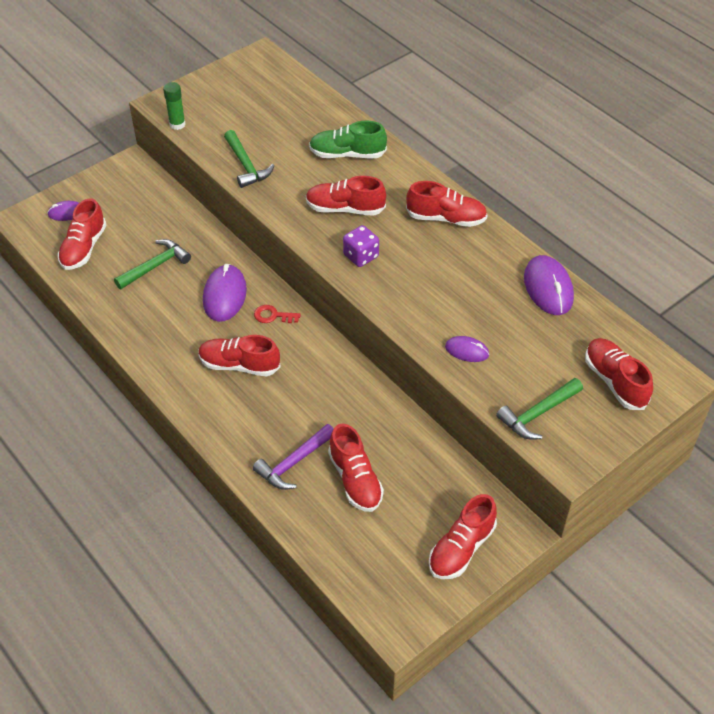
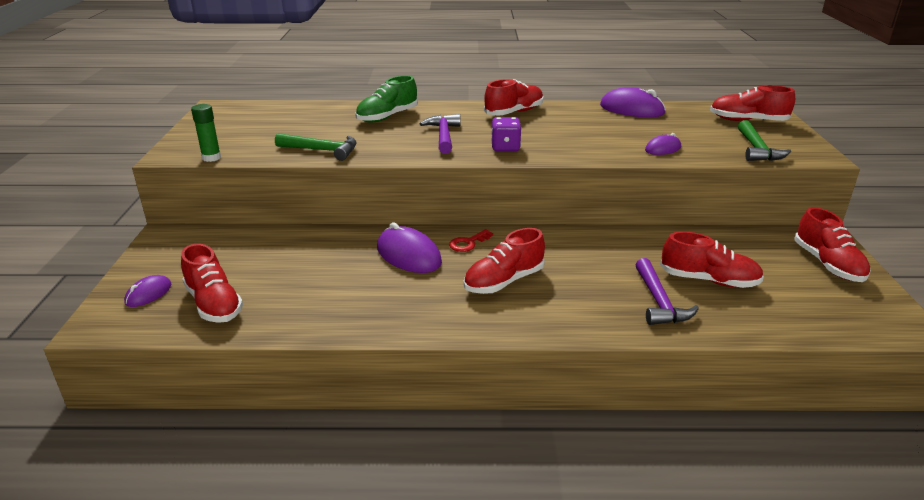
camera: 50 degrees left, 20 degrees down
(155, 266) = (312, 274): green hammer -> none
(345, 209) = (443, 136): red shoe -> purple hammer

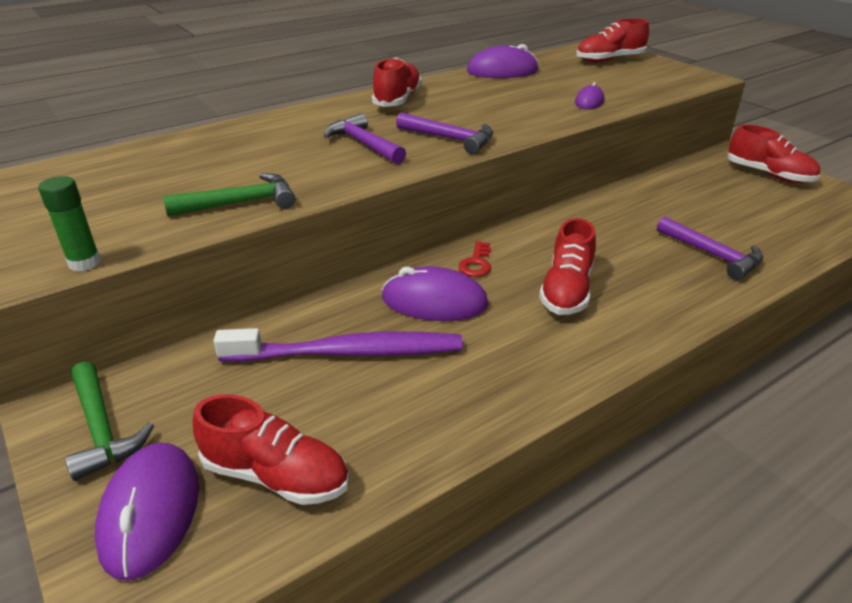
camera: 35 degrees left, 5 degrees up
(148, 294) = (150, 512): purple mouse -> purple mouse, size x1.76
(323, 263) = (348, 352): none -> purple toothbrush
(387, 117) = (260, 139): green shoe -> none
(505, 147) = (450, 139): purple dice -> purple hammer
(708, 280) = (717, 220): red shoe -> none
(756, 149) = (657, 83): green hammer -> green hammer (101, 429)

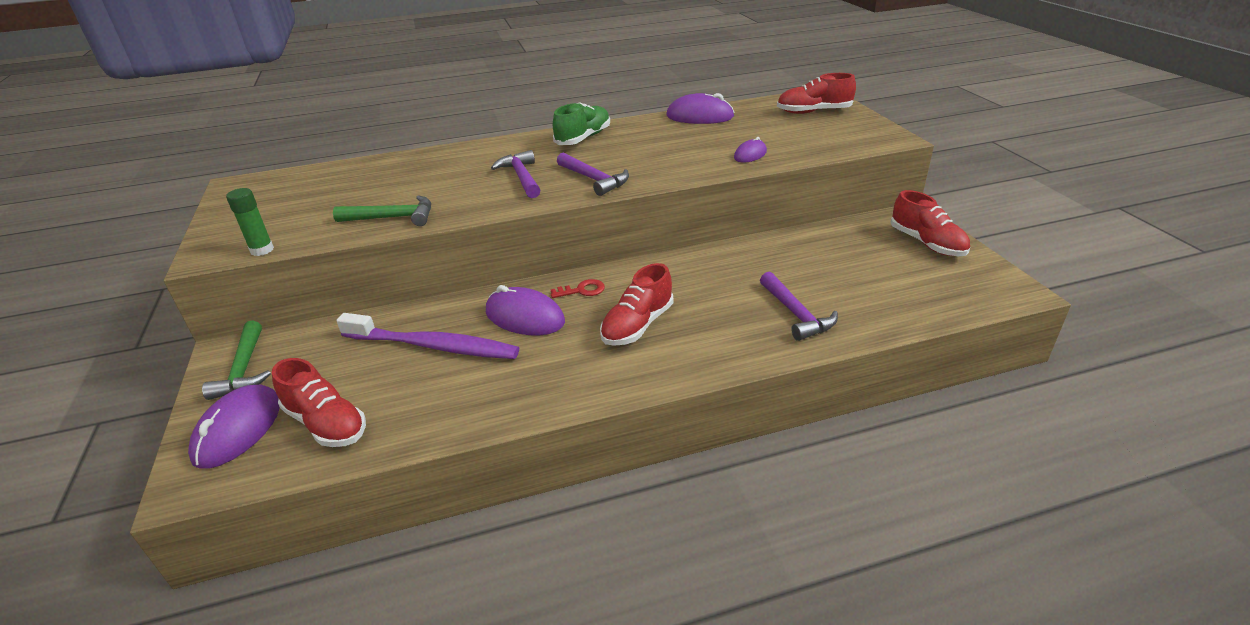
camera: 20 degrees right, 0 degrees up
(397, 100) = (583, 138): red shoe -> green shoe
(476, 263) = (582, 290): red key -> red key turned 135 degrees counterclockwise

